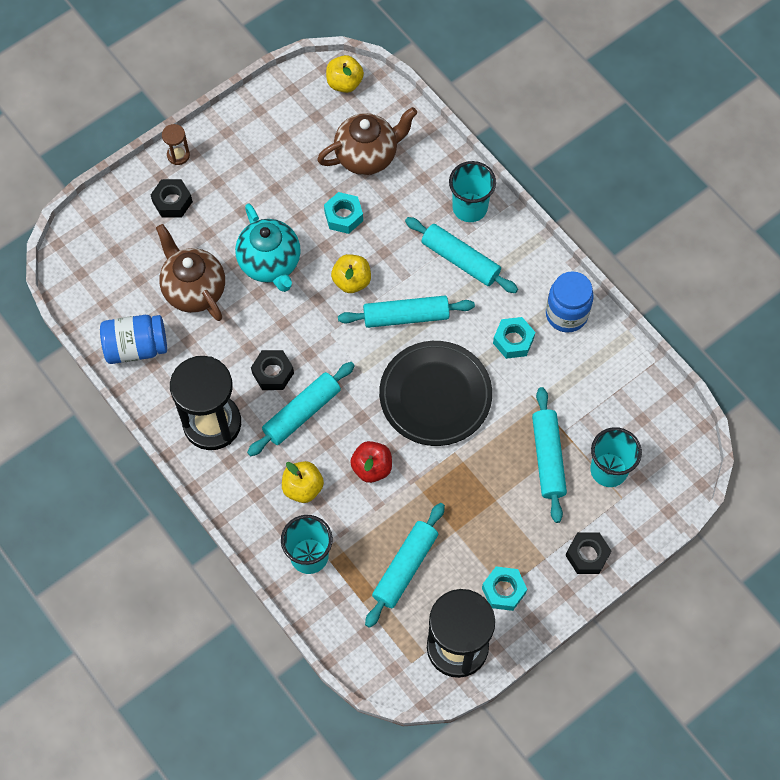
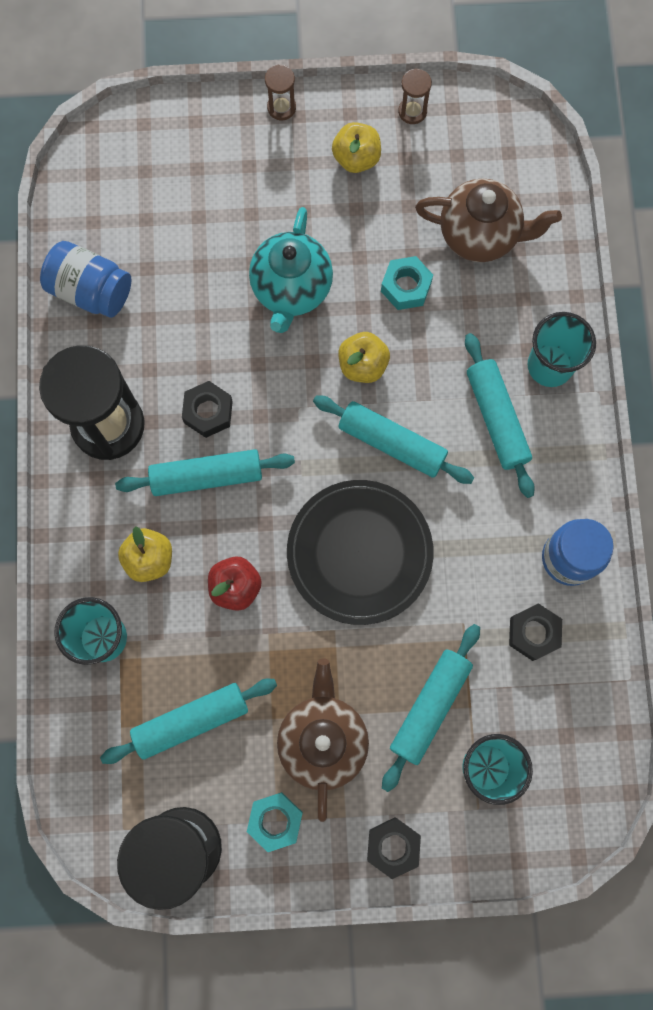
camera: 35 degrees right, 10 degrees up
(172, 202) = (239, 155): black nut -> black nut (533, 633)
(194, 290) = (193, 267): brown teapot -> brown teapot (322, 740)
(267, 106) = (412, 111): none -> brown hourglass
(344, 83) = (514, 137): yellow apple -> yellow apple (356, 158)
(513, 340) = (488, 548): turquoise nut -> none

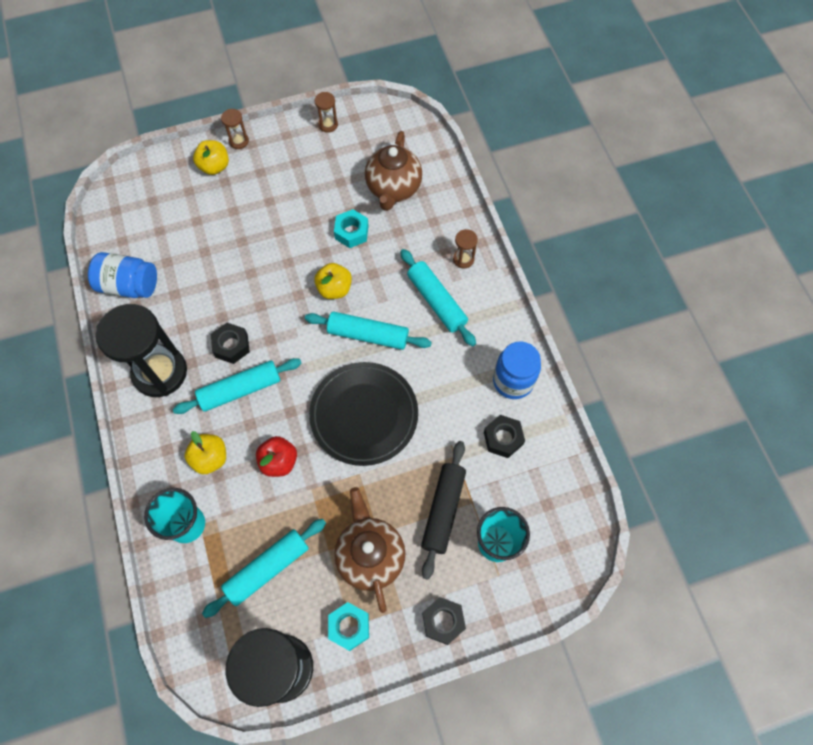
camera: 15 degrees left, 10 degrees down
(291, 289) = (272, 252): turquoise teapot -> none
(356, 158) = (297, 161): yellow apple -> yellow apple (214, 166)
(430, 707) = (443, 510): turquoise rolling pin -> black rolling pin
(480, 235) = (393, 189): brown teapot -> brown teapot turned 105 degrees clockwise
(550, 366) = (463, 259): turquoise cup -> brown hourglass

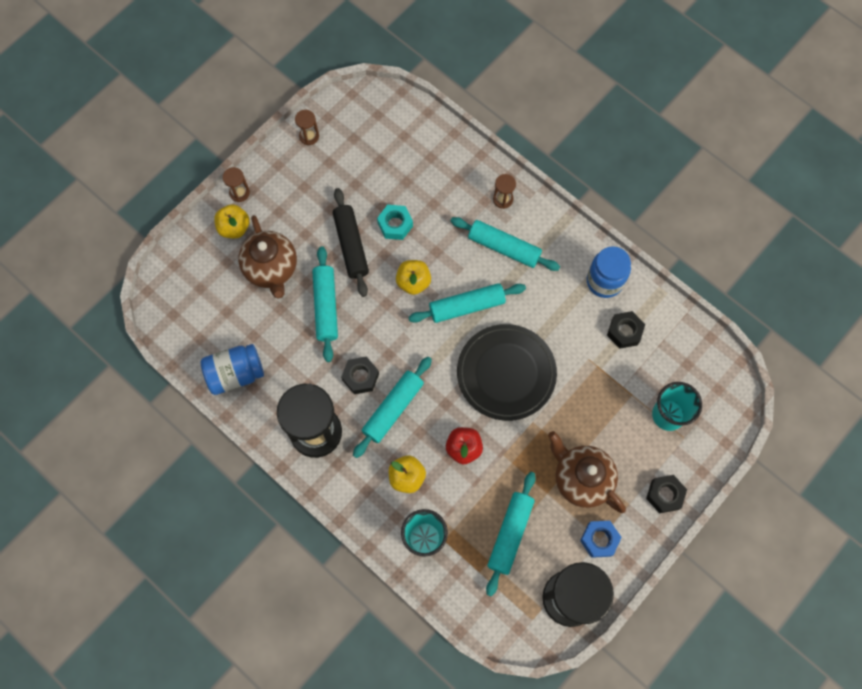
camera: 30 degrees left, 5 degrees up
(244, 270) = (326, 306): none -> turquoise rolling pin
(349, 627) = (599, 539): turquoise nut -> blue nut
(393, 189) = (405, 167): brown teapot -> brown teapot (271, 269)
(443, 510) = (614, 413): black rolling pin -> black rolling pin (351, 245)

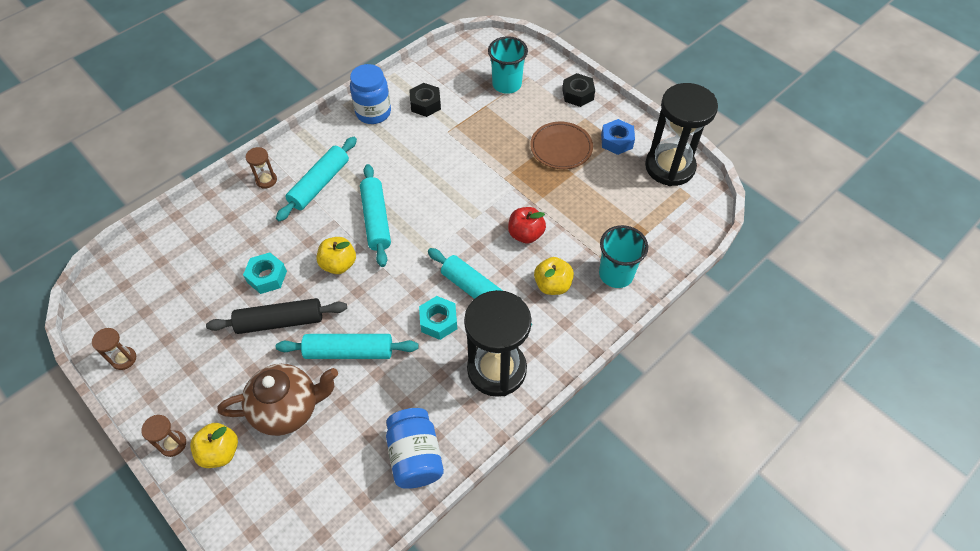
camera: 85 degrees left, 15 degrees down
(360, 377) = (438, 321): black nut -> turquoise nut
(506, 373) = (453, 194): black plate -> none
(510, 534) = (611, 204): turquoise rolling pin -> none
(581, 479) = (561, 148): brown teapot -> brown plate

